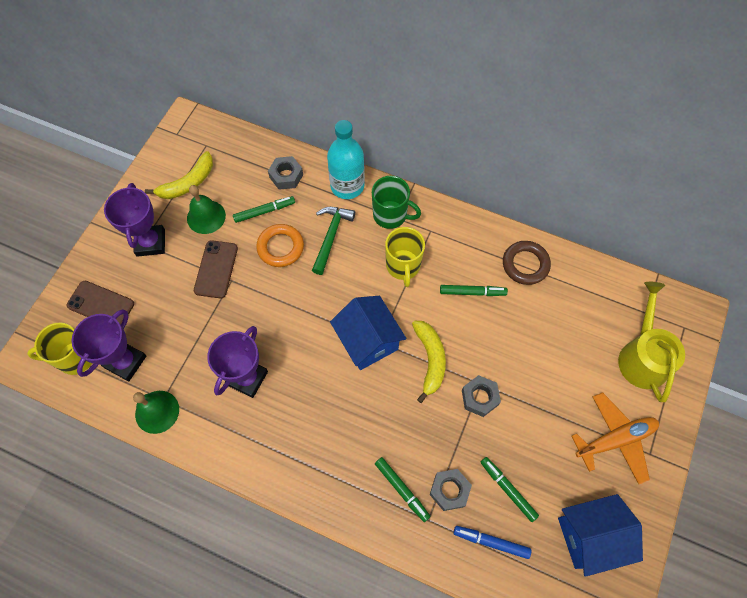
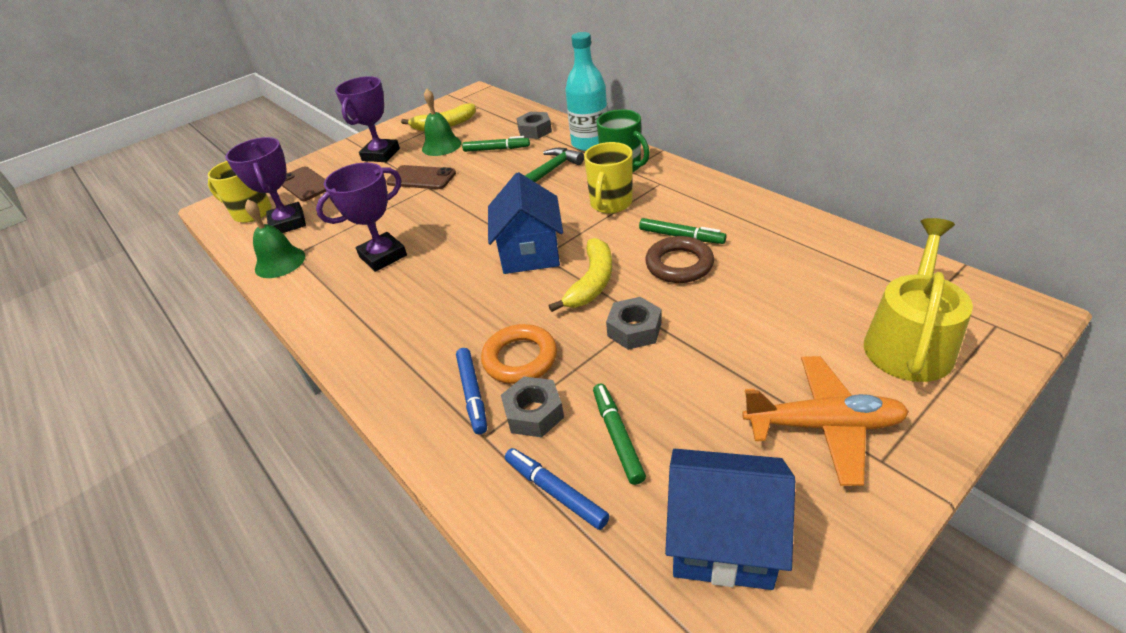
camera: 30 degrees right, 25 degrees down
(125, 362) = (288, 223): purple trophy -> purple trophy turned 75 degrees counterclockwise
(216, 269) = (421, 178): brown phone -> brown phone turned 75 degrees clockwise
(280, 247) = (492, 173): orange ring -> orange ring (520, 358)
(402, 490) = (472, 394): green marker -> blue marker
(525, 264) = (764, 225): brown ring -> brown ring (679, 264)

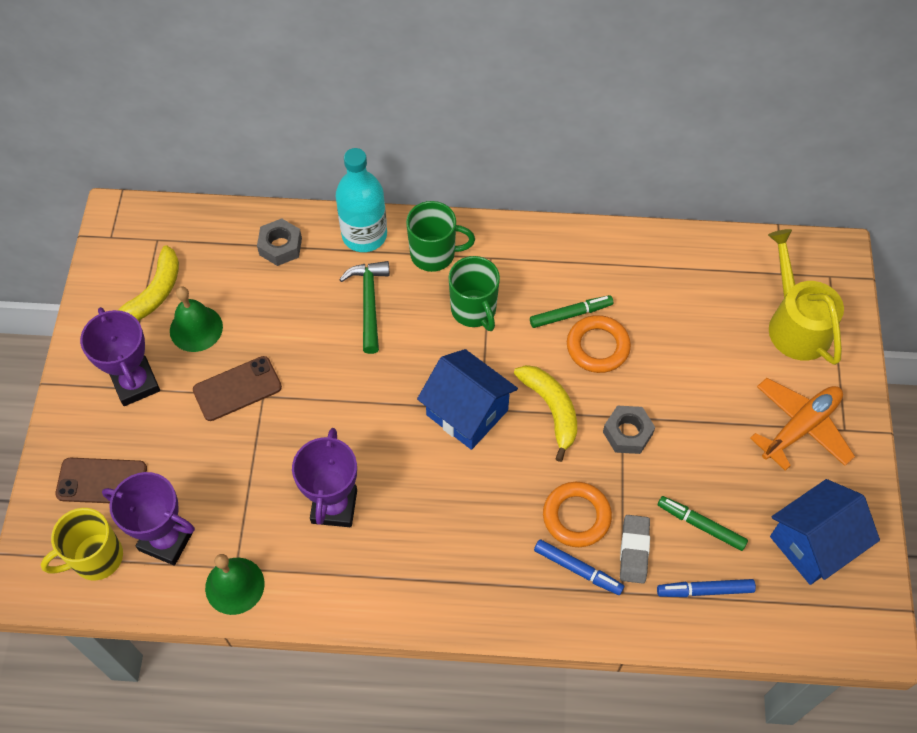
camera: 50 degrees left, 20 degrees up
(496, 149) = (270, 298): green marker -> none
(533, 413) = (634, 550): grey nut -> grey eraser
(610, 204) = (474, 310): yellow mug -> green mug
(679, 264) = (597, 347): brown ring -> orange ring

